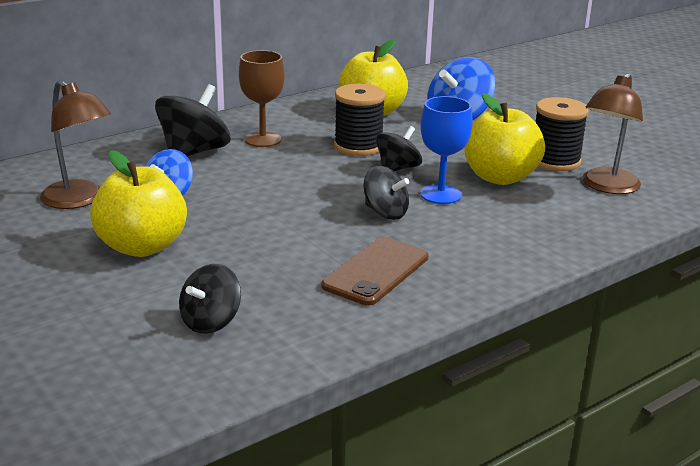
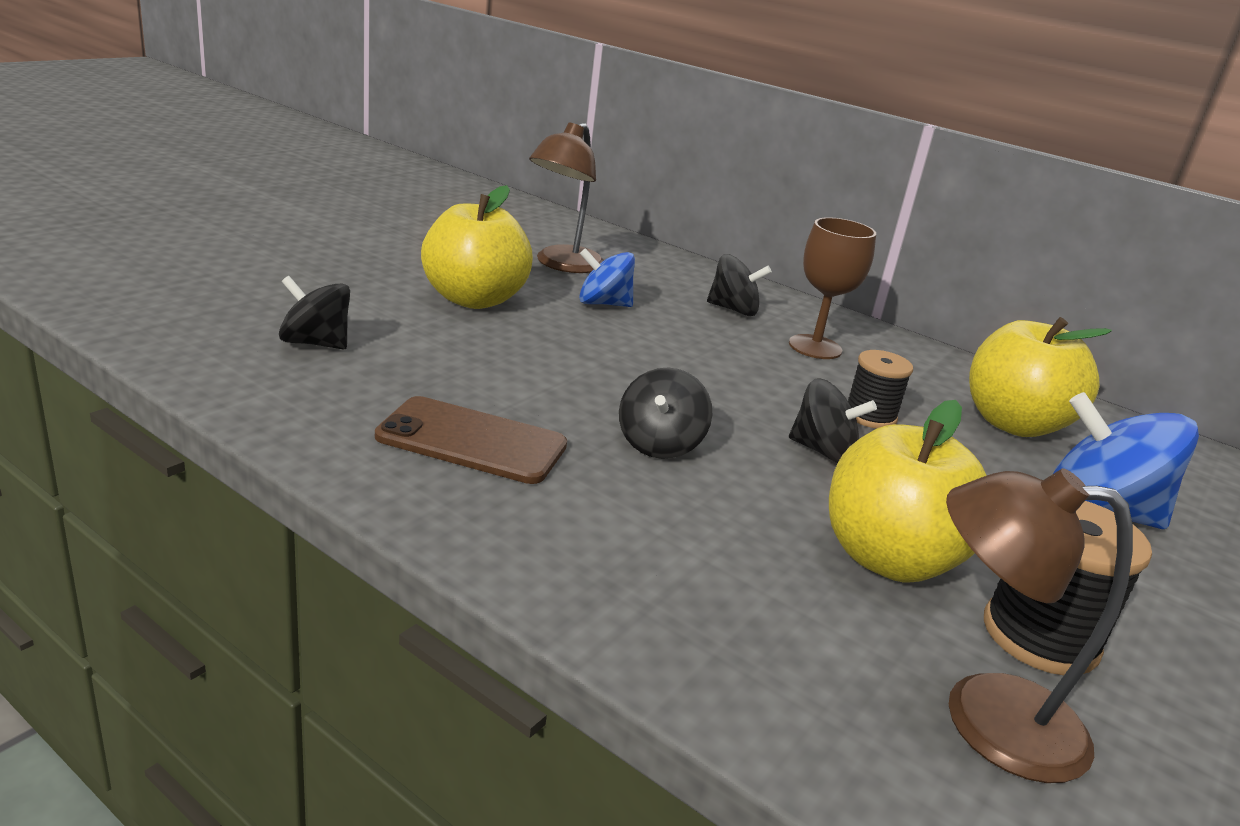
camera: 70 degrees right, 0 degrees up
(194, 152) = (733, 310): black spinning top -> black spinning top, size x0.63
(358, 146) = (870, 416): black spool -> black spool, size x0.65
(440, 194) = (762, 493): blue goblet -> none

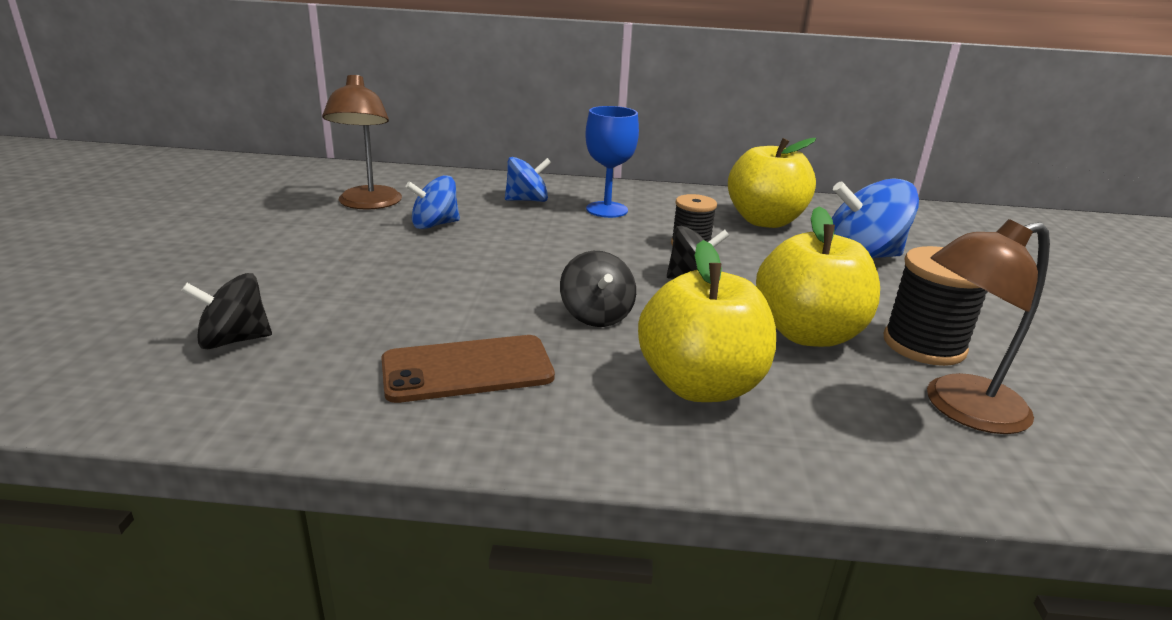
camera: 30 degrees left, 0 degrees up
(474, 299) = (330, 254): yellow apple -> yellow apple (700, 385)
(733, 310) = (527, 200): black spinning top -> blue spinning top
(815, 347) = (607, 210): brown goblet -> blue goblet

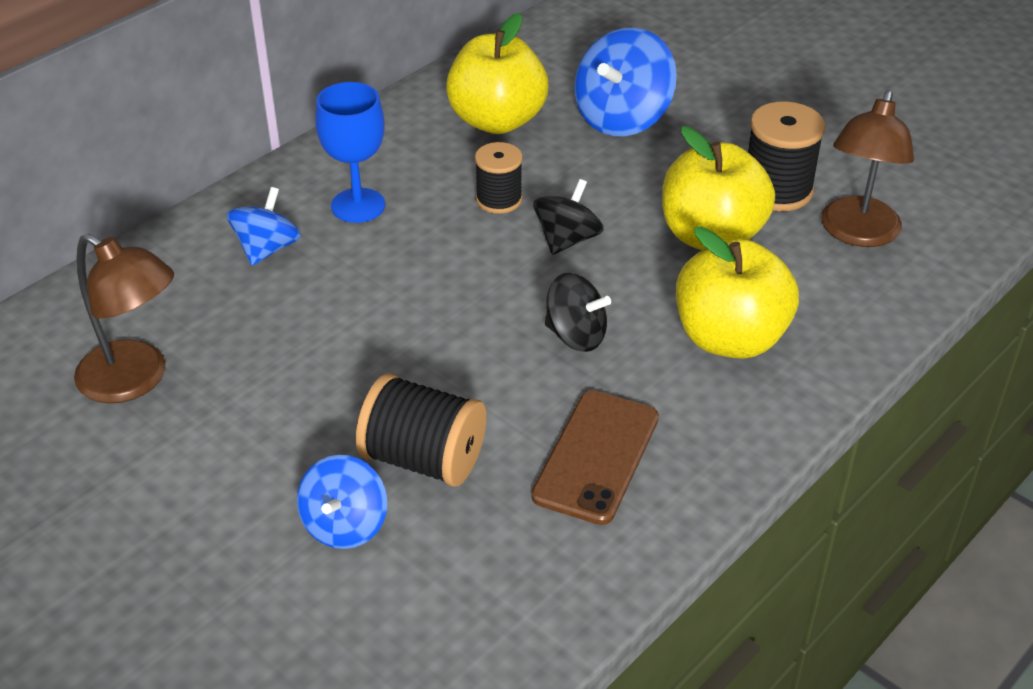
camera: 50 degrees left, 15 degrees up
(234, 340) = (405, 594): black spinning top -> none
(388, 302) = (423, 459): none -> black spool
(435, 225) = (261, 351): blue spinning top -> blue spinning top (345, 525)

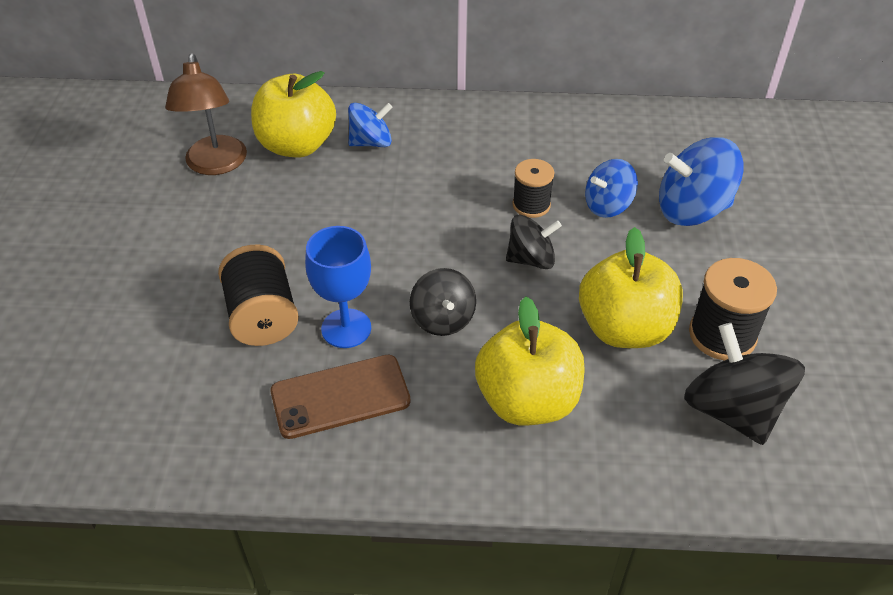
camera: 50 degrees right, 5 degrees up
(345, 525) = (179, 316): blue spinning top -> blue spinning top (608, 205)
(358, 205) = (451, 152): blue goblet -> blue goblet (346, 328)
(497, 121) = (608, 156): yellow apple -> yellow apple (297, 145)
(857, 233) = (732, 410): brown lamp -> black spinning top

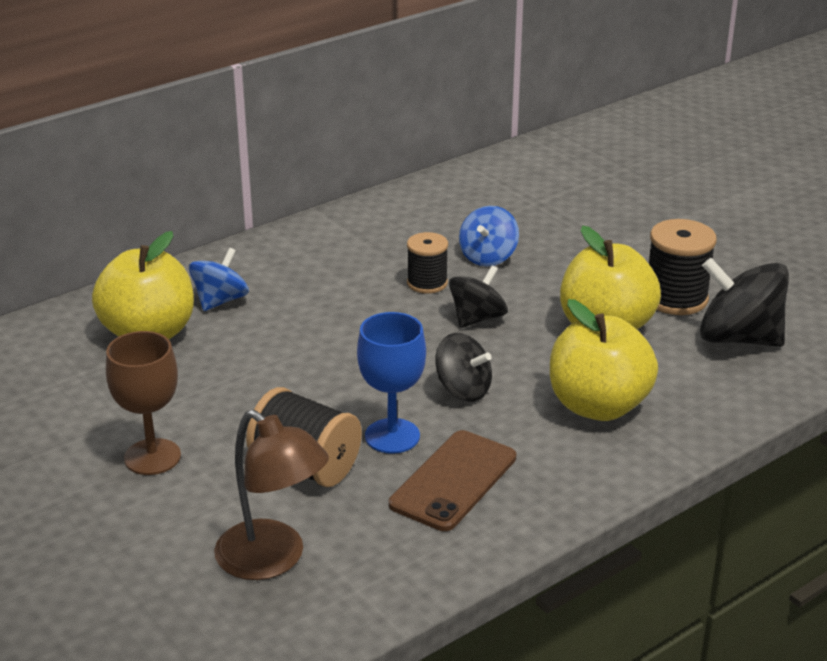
camera: 40 degrees left, 15 degrees down
(185, 248) = (152, 457): none -> brown goblet
(216, 165) = (85, 384): brown lamp -> brown lamp (273, 560)
(692, 210) = (554, 232): blue spinning top -> none

